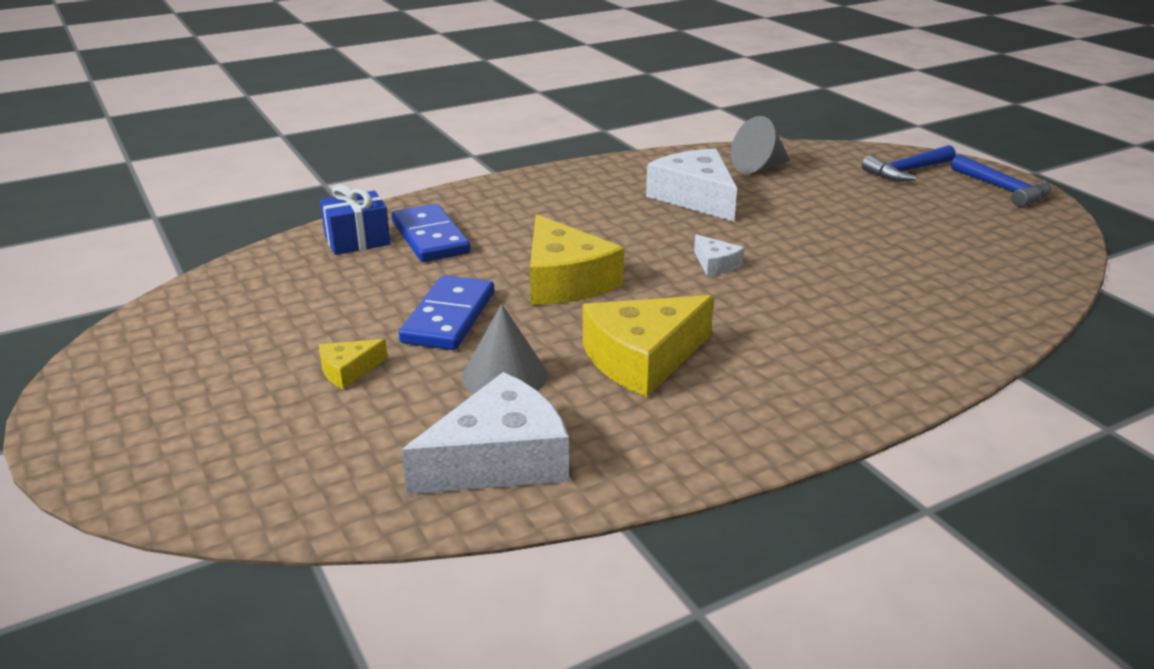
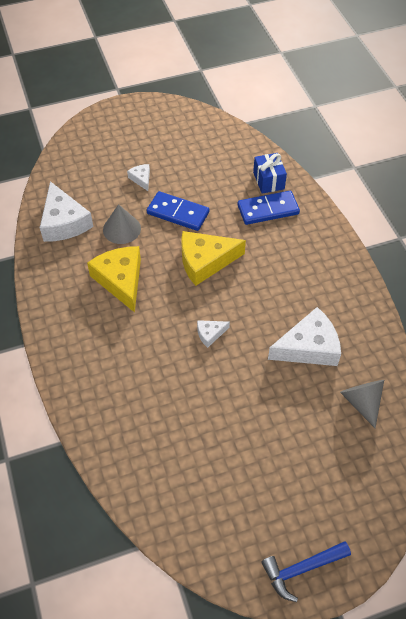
camera: 100 degrees right, 25 degrees up
(348, 370) = (141, 179): yellow cheese -> white cheese
(907, 172) = (345, 508): blue hammer -> none

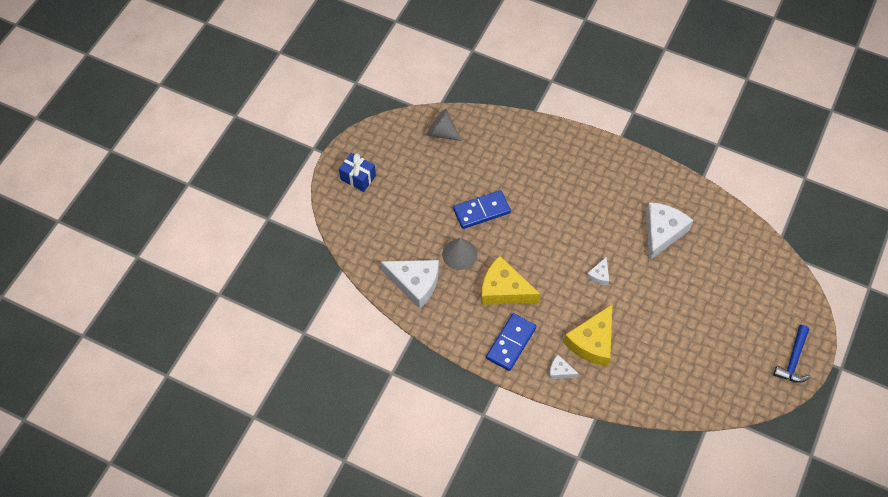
camera: 45 degrees left, 5 degrees up
(141, 179) = (426, 206): white cheese -> white cheese (560, 371)
(205, 261) = (540, 230): yellow cheese -> yellow cheese (592, 342)
(268, 181) = (511, 137): blue gift -> blue gift (358, 177)
(268, 209) = (535, 159): blue domino -> blue domino (511, 343)
(361, 402) = (725, 240): grey cone -> grey cone (441, 132)

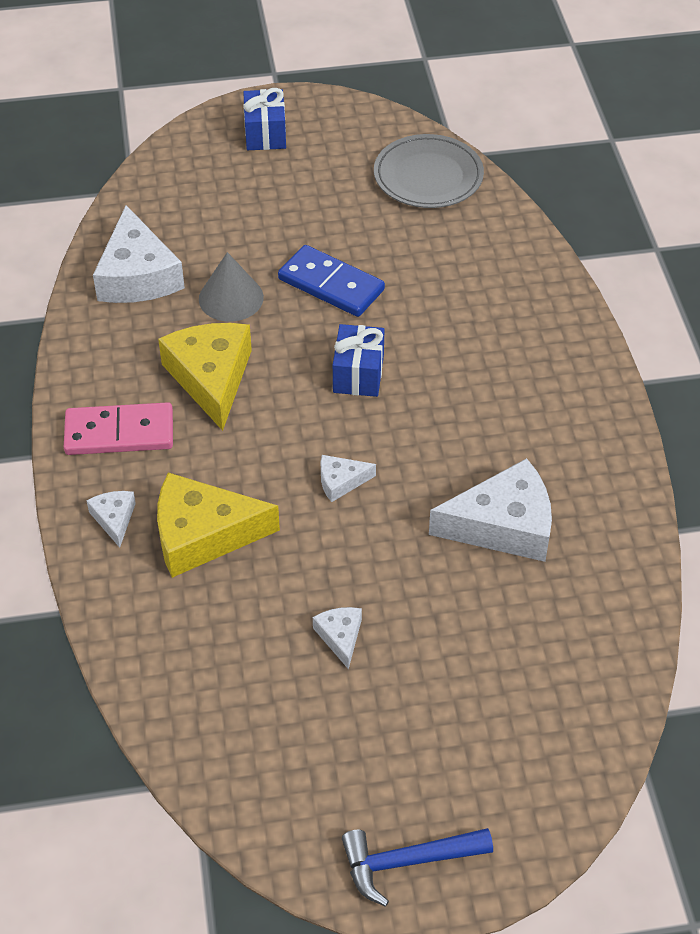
camera: 55 degrees right, 10 degrees down
(441, 132) = (428, 176): grey cone -> grey plate
(511, 343) = (119, 432): blue domino -> pink domino
(543, 233) = (358, 374): none -> blue gift
(679, 322) = (340, 637): none -> white cheese

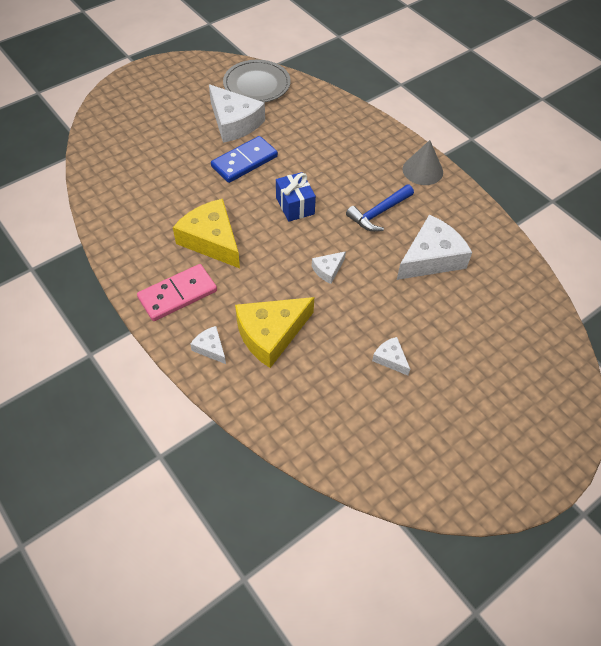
camera: 30 degrees left, 5 degrees up
(137, 275) = (124, 197): white cheese -> white cheese (234, 122)
(231, 298) = (191, 190): grey cone -> grey cone (422, 170)
(265, 134) = (147, 91): blue gift -> none
(331, 284) = (244, 161): blue domino -> blue domino turned 45 degrees counterclockwise
(407, 862) = (518, 471): blue hammer -> blue hammer (378, 213)

